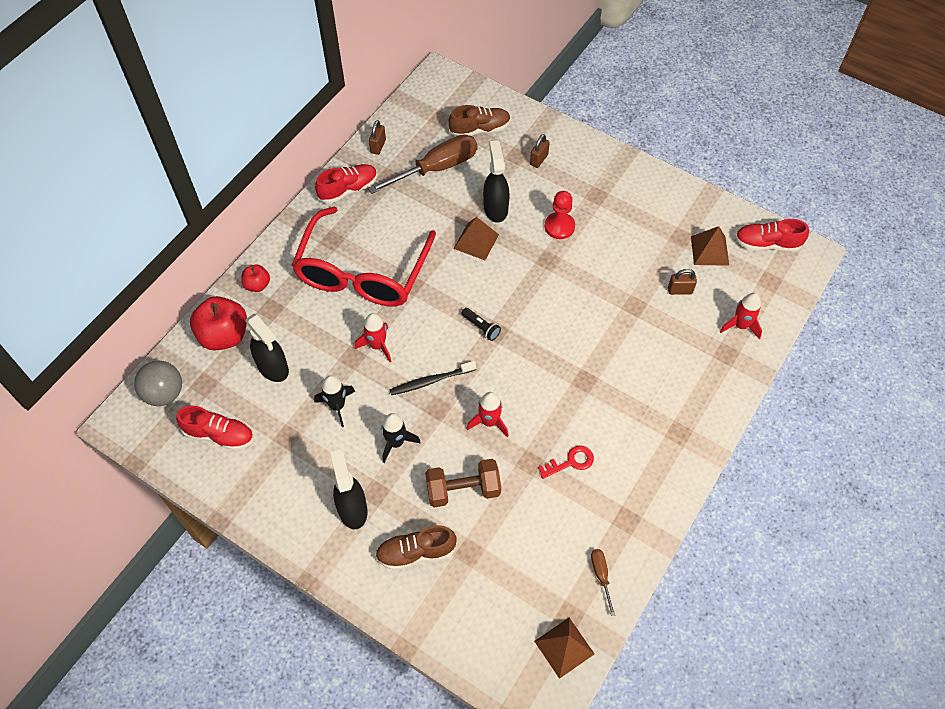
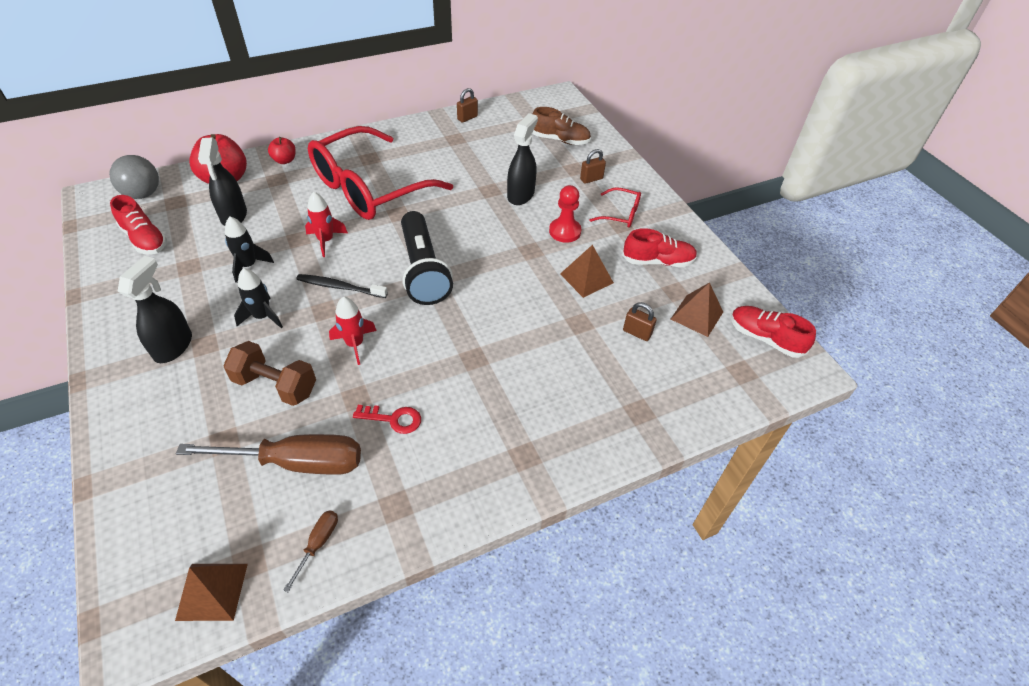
camera: 30 degrees right, 10 degrees down
(348, 189) = (416, 133): red shoe -> red shoe (657, 261)
(416, 552) = (182, 412): brown shoe -> none
(437, 168) = (499, 149): brown screwdriver -> brown screwdriver (297, 462)
(476, 241) = (481, 209): brown pyramid -> brown pyramid (586, 278)
(481, 327) = (423, 270): black flashlight -> black flashlight, size x2.49
(588, 184) = (620, 214): none -> red glasses
(740, 326) = (676, 394): red rocket -> none

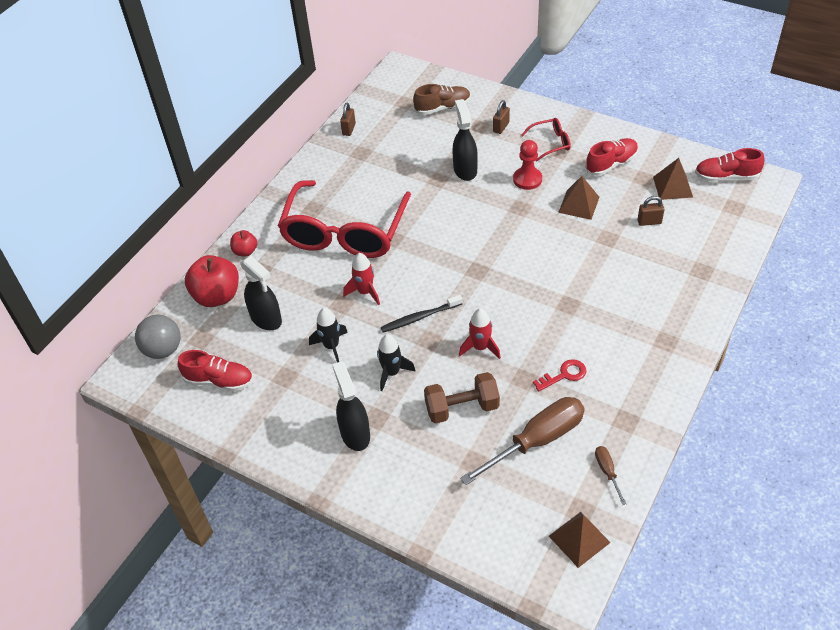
camera: 30 degrees left, 0 degrees up
(423, 270) = (463, 268): black flashlight -> none

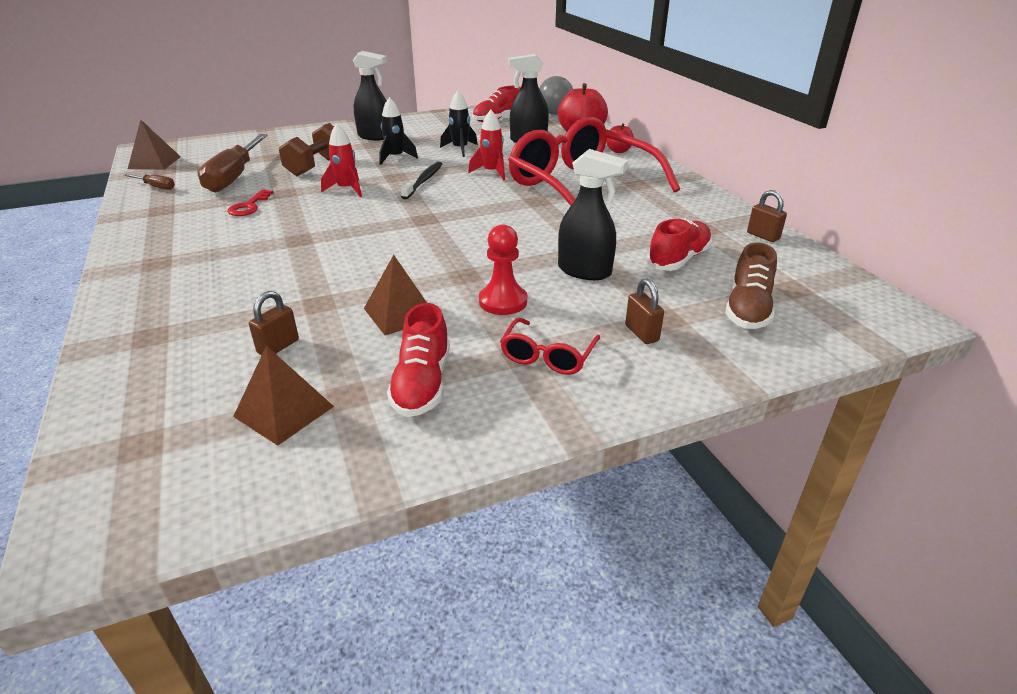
camera: 125 degrees right, 15 degrees down
(726, 177) = (188, 491): red shoe -> red shoe (678, 259)

